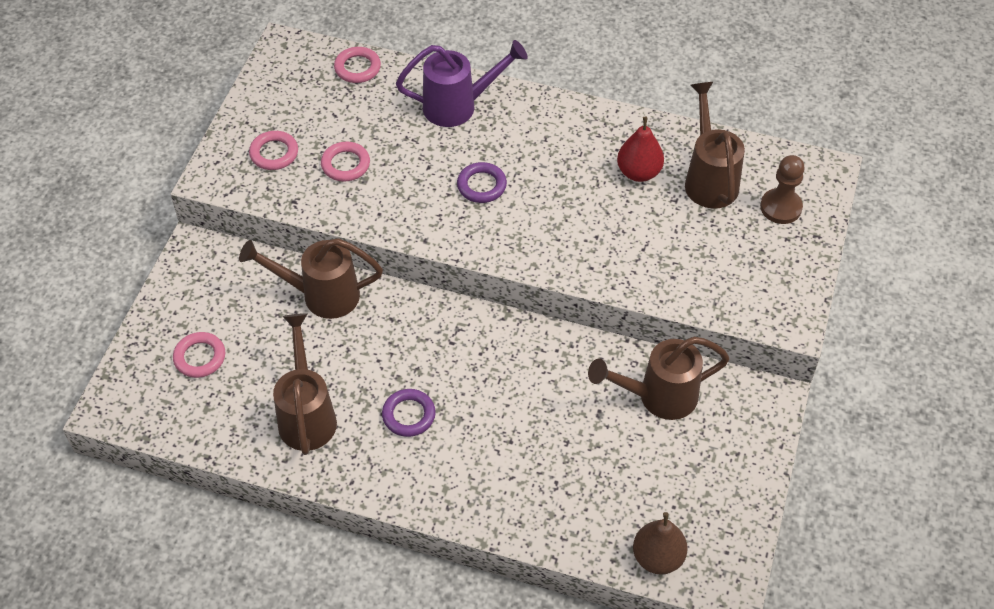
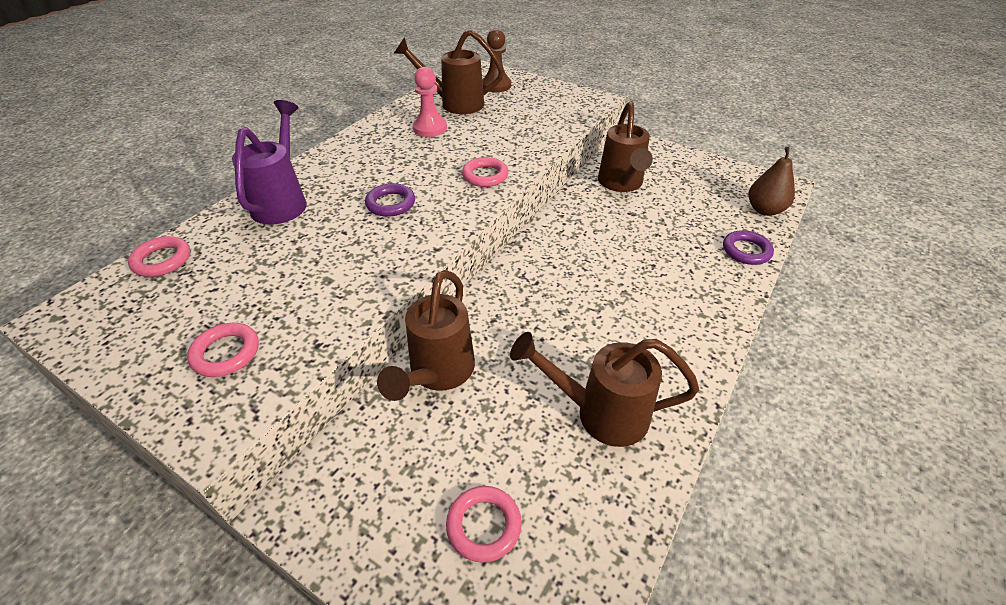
camera: 75 degrees left, 10 degrees down
(345, 164) = (295, 291): pink ring -> pink ring (485, 176)
(409, 415) = (615, 326): purple ring -> purple ring (746, 251)
(639, 172) = (430, 128): red pear -> pink pawn

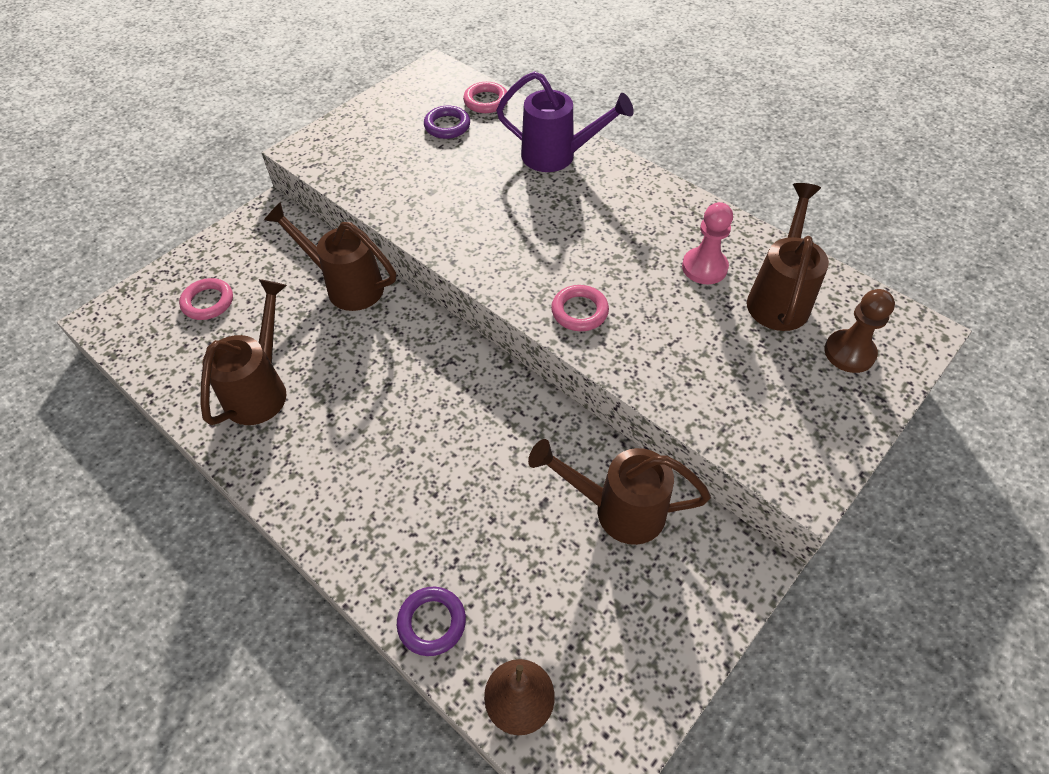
camera: 100 degrees right, 10 degrees up
(226, 353) = (368, 146): pink ring -> none
(391, 204) = (537, 230): purple ring -> purple ring (447, 126)

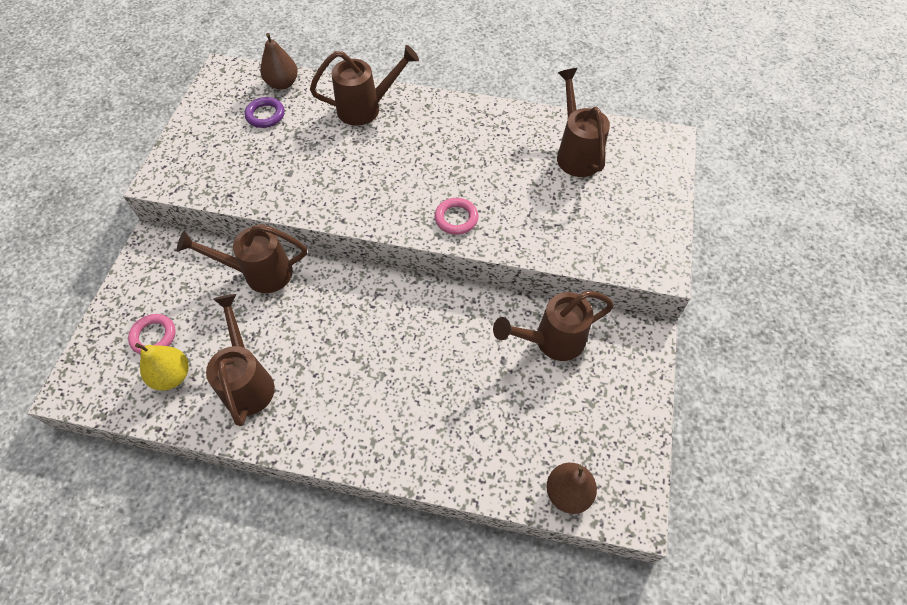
camera: 30 degrees left, 5 degrees up
(197, 348) = (172, 376): none -> yellow pear
(432, 622) = (482, 475): purple ring -> none
(486, 101) = (282, 83): pink ring -> brown pear
(558, 156) = (366, 108): purple watering can -> brown watering can
(704, 267) = (518, 152): pink pawn -> none
(849, 353) = (638, 172): brown pawn -> none

